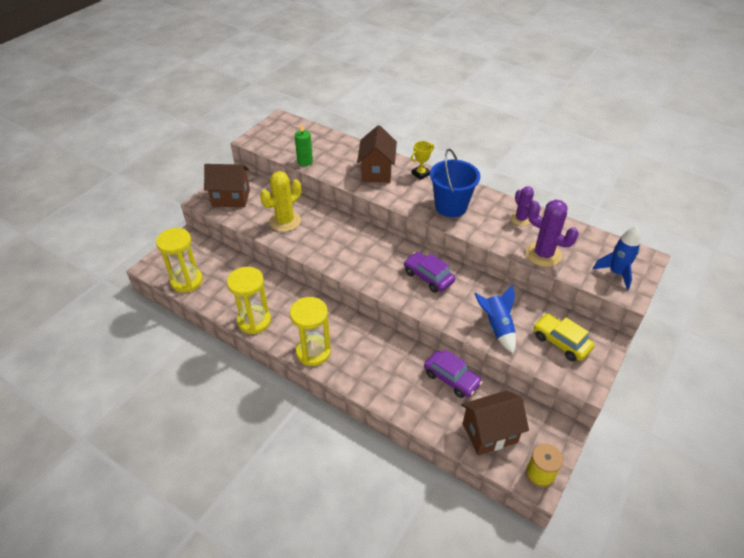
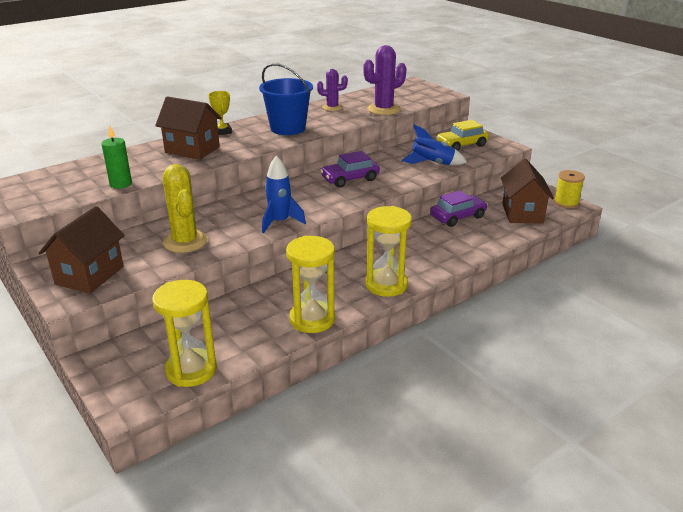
camera: 70 degrees left, 15 degrees down
(616, 273) = (422, 93): blue rocket -> blue rocket (280, 222)

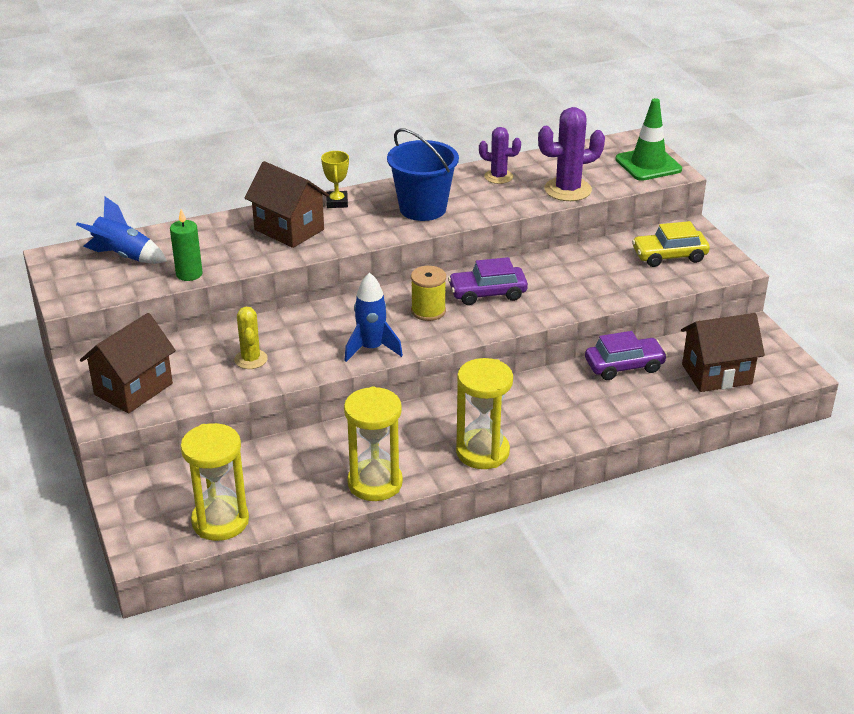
camera: 15 degrees right, 5 degrees up
(185, 241) = (251, 359): yellow cactus -> yellow cactus, size x0.62
(428, 92) = (648, 164): none -> green traffic cone
(432, 164) = (610, 283): blue rocket -> blue rocket (123, 256)
(522, 213) = (716, 374): brown house -> brown house turned 60 degrees clockwise
(566, 203) = (789, 366): yellow spool -> yellow spool (428, 311)

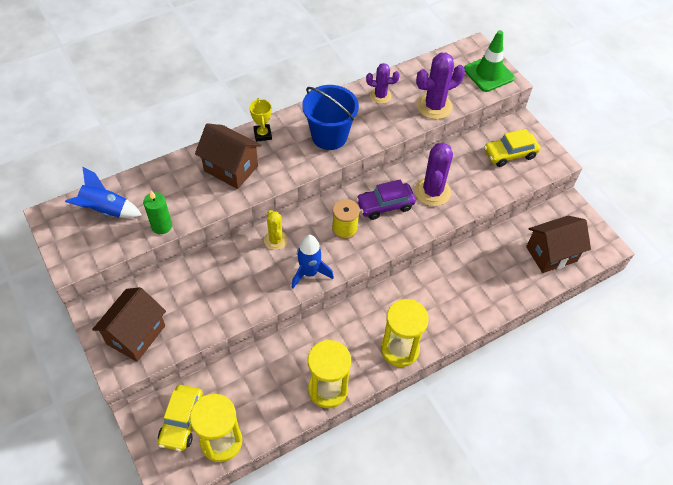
camera: 10 degrees left, 20 degrees up
(173, 497) = (182, 421): none -> yellow car
(251, 359) = (220, 293): yellow cactus -> yellow cactus (275, 240)
(554, 285) = (432, 192): none -> purple cactus
(624, 366) = (486, 252): purple car -> none

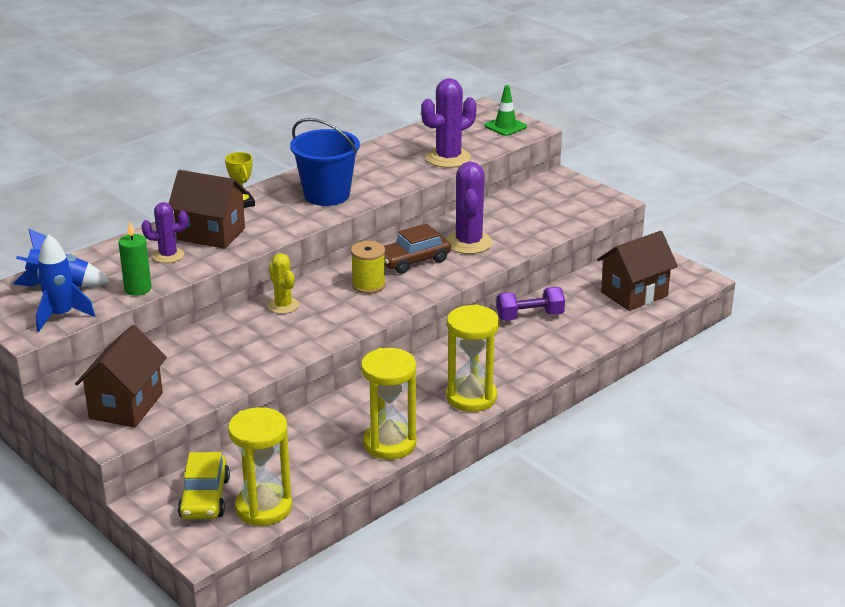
camera: 10 degrees left, 25 degrees down
(309, 273) = (336, 326): blue rocket -> blue rocket (61, 316)
(380, 96) = (379, 157): purple cactus -> purple cactus (168, 255)
(385, 205) = (413, 260): purple car -> brown car
(465, 264) = (530, 316): none -> purple dumbbell
(488, 74) = (505, 126): green traffic cone -> green traffic cone, size x0.66
(510, 154) = (553, 202): yellow car -> none

